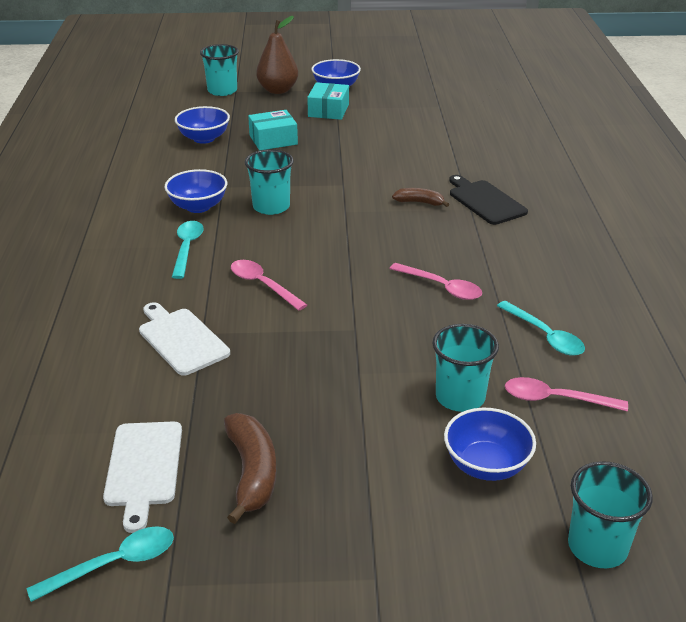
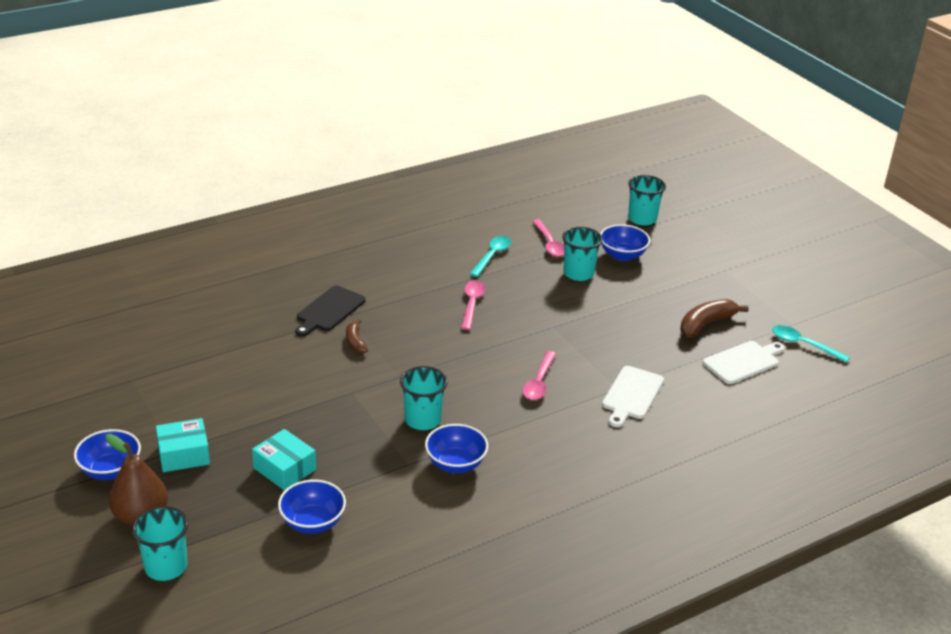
camera: 120 degrees left, 0 degrees up
(187, 248) = (524, 441): turquoise spoon -> none

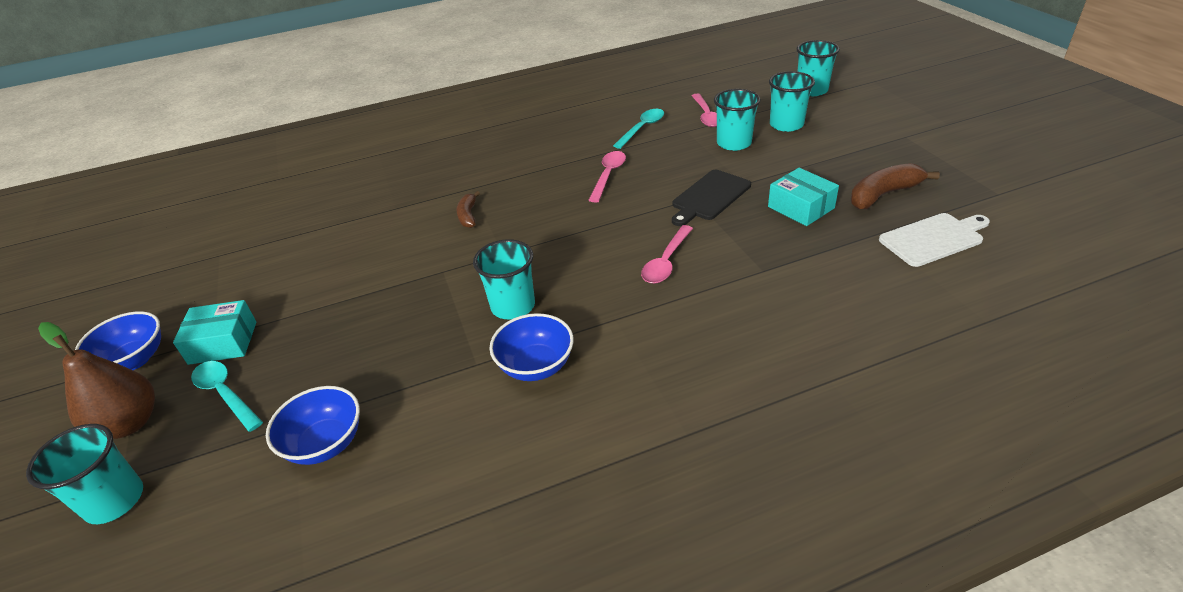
camera: 15 degrees right, 5 degrees up
(284, 469) = (326, 365): turquoise box -> turquoise box (801, 207)
(329, 310) = (453, 184): black cutting board -> black cutting board (709, 197)
(622, 255) = (786, 125): blue bowl -> turquoise cup
(631, 395) = (782, 279): white cutting board -> none
(803, 344) = (1014, 218): turquoise spoon -> turquoise spoon (225, 394)

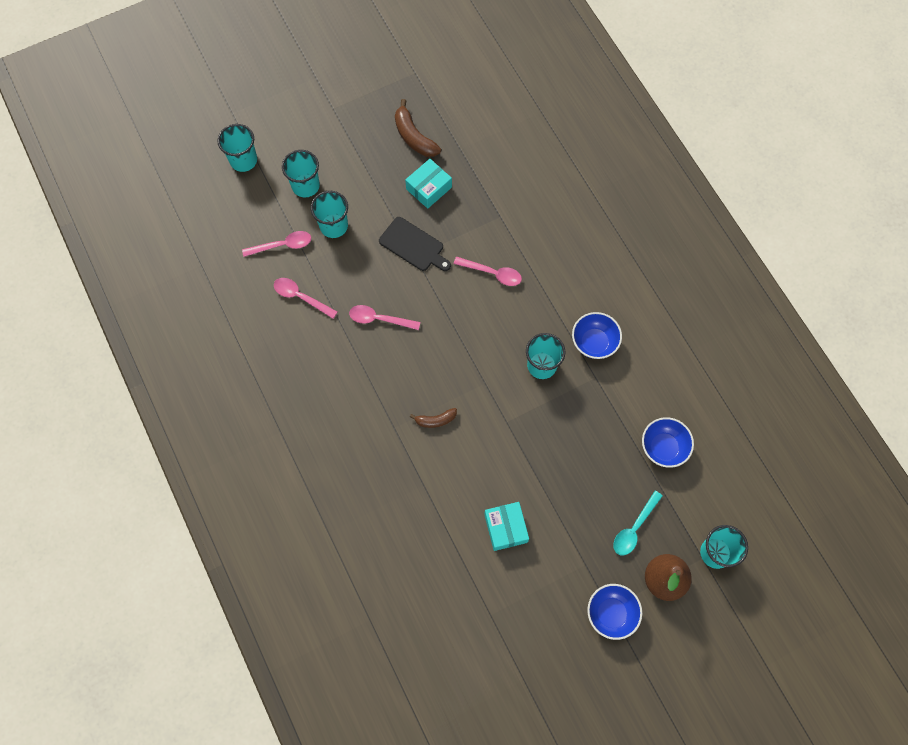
camera: 100 degrees left, 30 degrees up
(223, 343) = (590, 555): turquoise box -> turquoise box (505, 528)
(642, 128) = (301, 297): turquoise spoon -> pink spoon
(934, 239) = (465, 119): white cutting board -> none

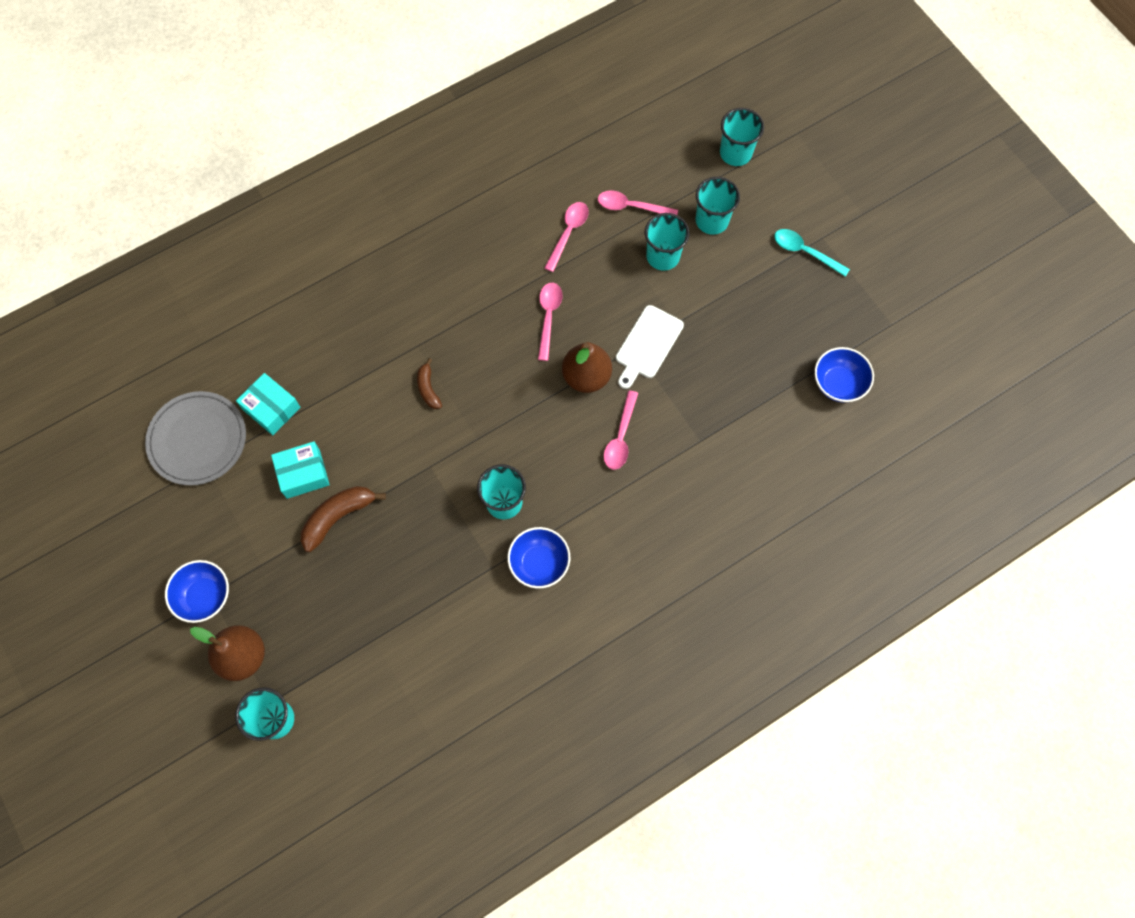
camera: 85 degrees right, 0 degrees up
(282, 245) = (631, 207): pink spoon -> pink spoon turned 120 degrees clockwise
(413, 246) = (647, 345): black cutting board -> white cutting board
(414, 137) = (798, 331): brown banana -> brown banana (338, 517)
(429, 188) = (728, 355): turquoise box -> turquoise box (271, 408)
(437, 294) = (586, 377): none -> brown pear
(466, 623) = (197, 440): none -> grey plate
(634, 528) = (304, 620): turquoise spoon -> turquoise spoon (805, 252)
(663, 447) = (406, 653): blue bowl -> blue bowl (838, 383)

